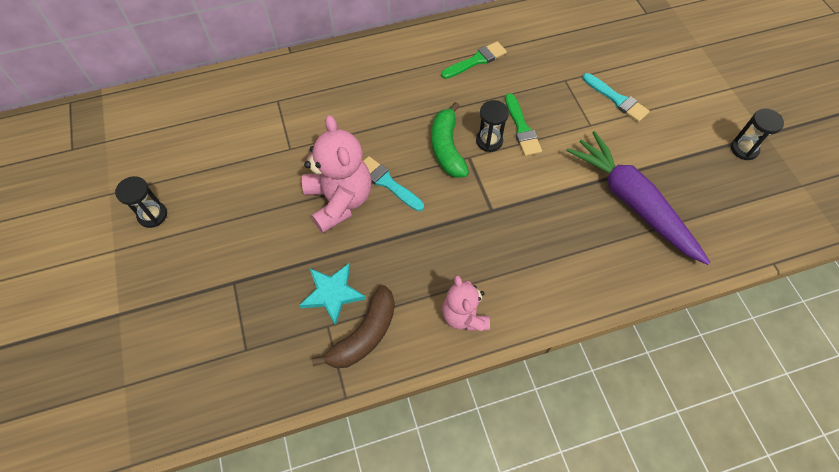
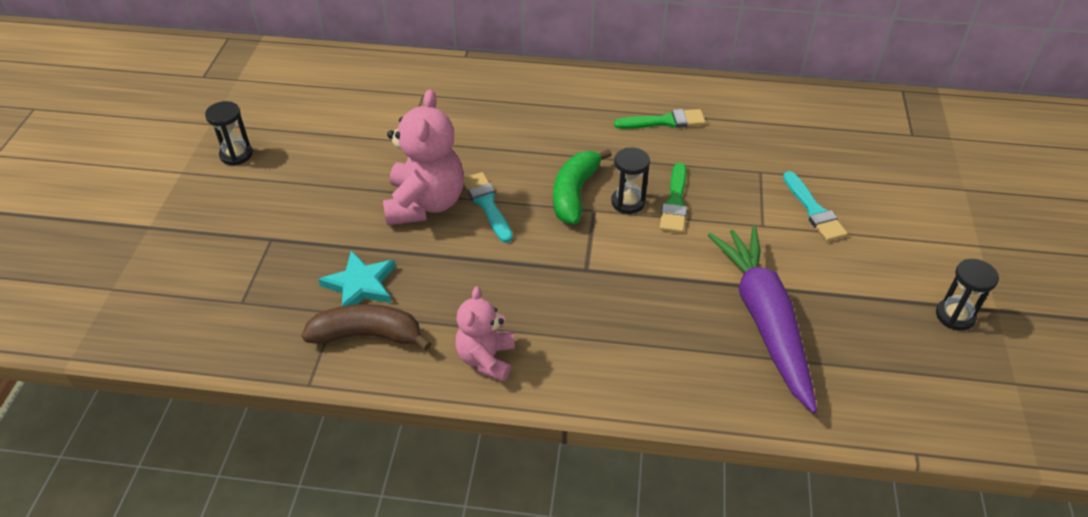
camera: 25 degrees right, 15 degrees down
(364, 335) = (367, 335): brown banana -> brown banana turned 150 degrees counterclockwise

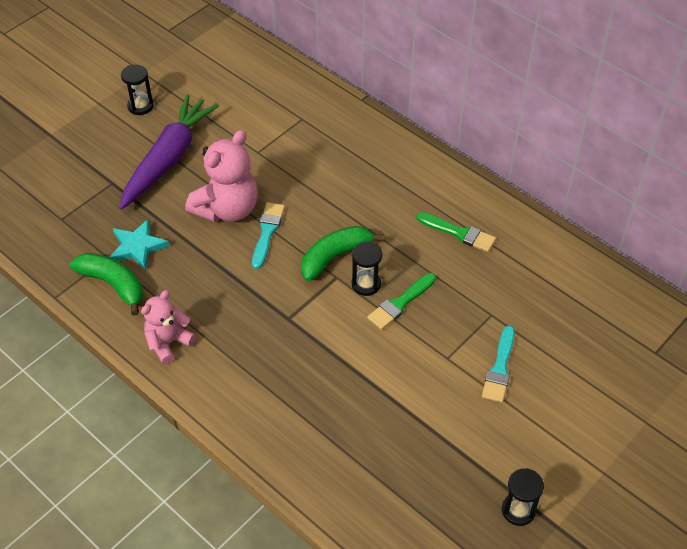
camera: 35 degrees right, 5 degrees up
(367, 335) = (113, 284): brown banana -> green banana
(764, 320) = (373, 427): purple carrot -> purple carrot (168, 159)

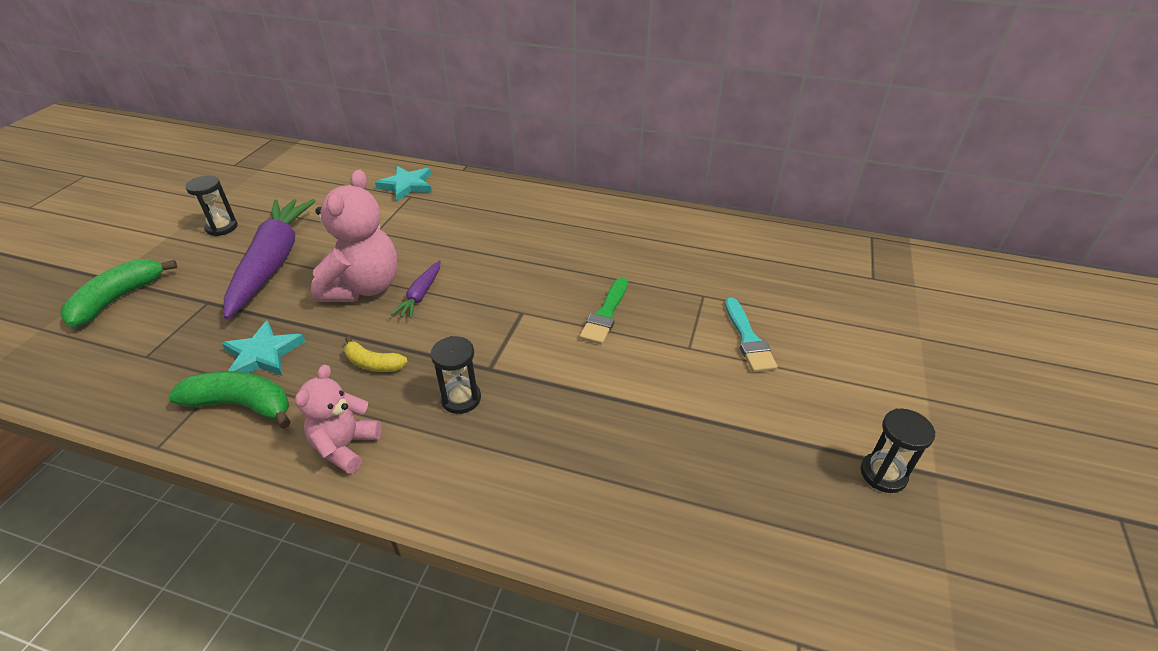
camera: 25 degrees left, 10 degrees down
(209, 283) = (373, 363): none -> yellow banana
(267, 232) = (421, 295): turquoise brush -> purple carrot
(304, 105) = (407, 186): none -> turquoise star
(334, 256) = (509, 295): green banana -> green banana (118, 299)
(366, 284) = (558, 309): black hourglass -> black hourglass (461, 399)
(459, 233) = (622, 240): green brush -> none

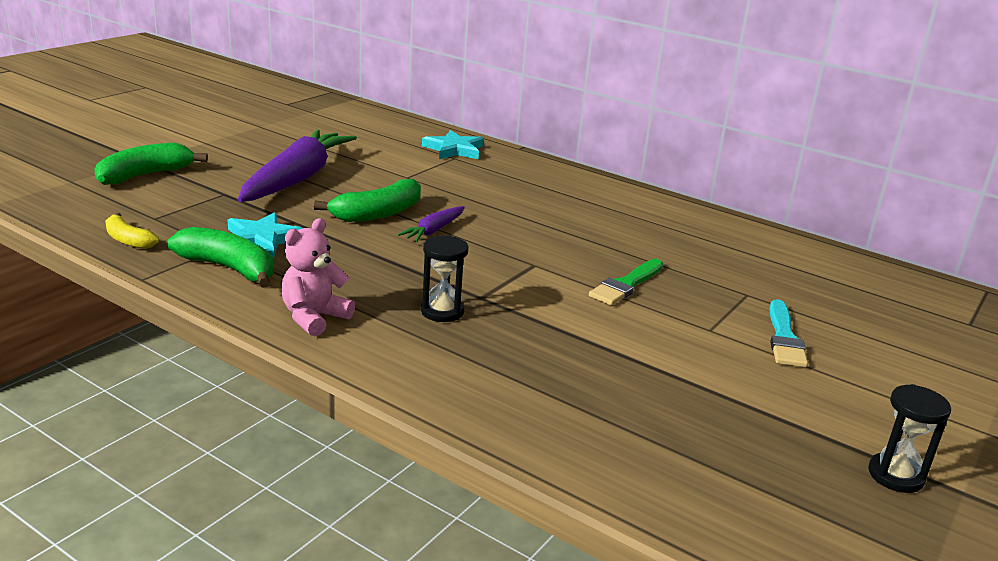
camera: 15 degrees right, 15 degrees down
(222, 227) = (258, 145): black hourglass -> none
(363, 287) = (378, 214): pink teddy bear -> green banana
(373, 363) = (365, 268): yellow banana -> yellow banana (128, 240)

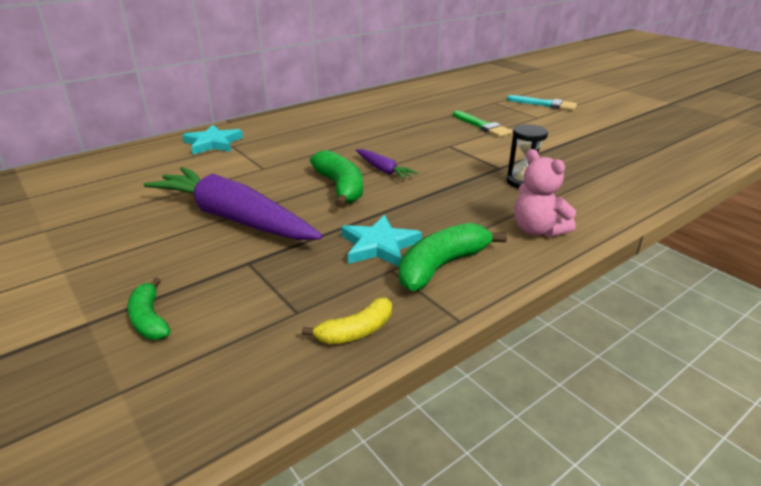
camera: 70 degrees left, 5 degrees up
(145, 175) = (149, 319): green banana -> green banana, size x0.61
(895, 475) = (666, 110): black hourglass -> none

